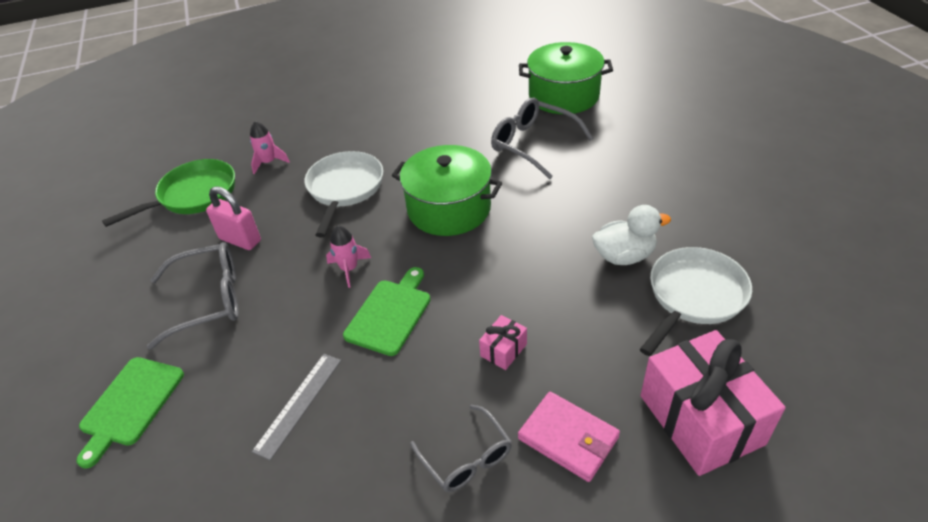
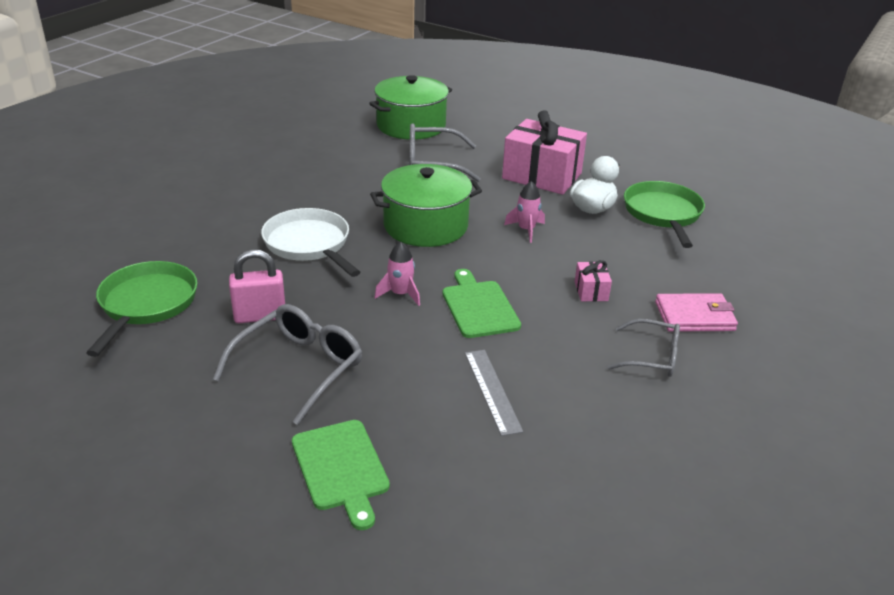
camera: 45 degrees left, 10 degrees down
(269, 162) = (194, 252): pink rocket -> pink rocket (526, 230)
(693, 296) = (663, 214): white pan -> green pan
(700, 419) = (748, 272): pink gift -> pink gift (542, 176)

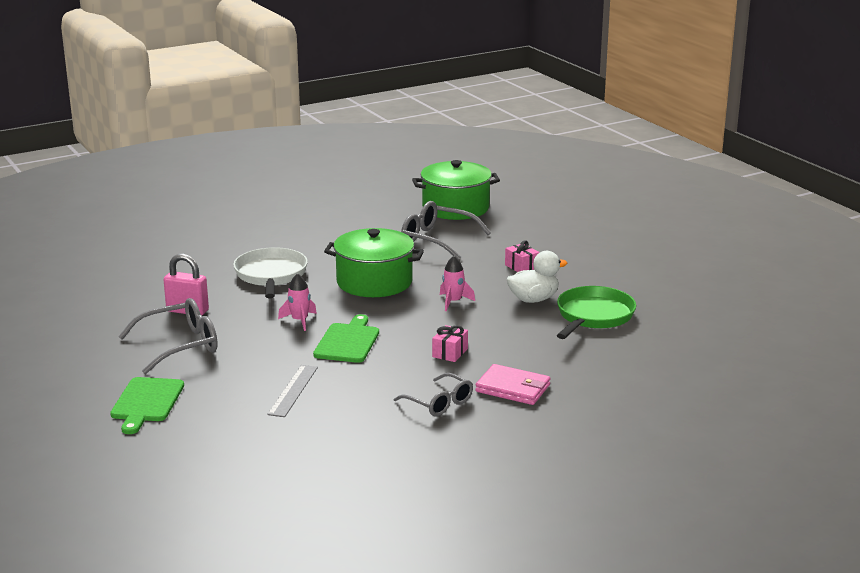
camera: 30 degrees right, 10 degrees down
(146, 305) = (122, 287): green pan -> none
(542, 176) = (521, 267): pink gift -> pink gift, size x0.43

